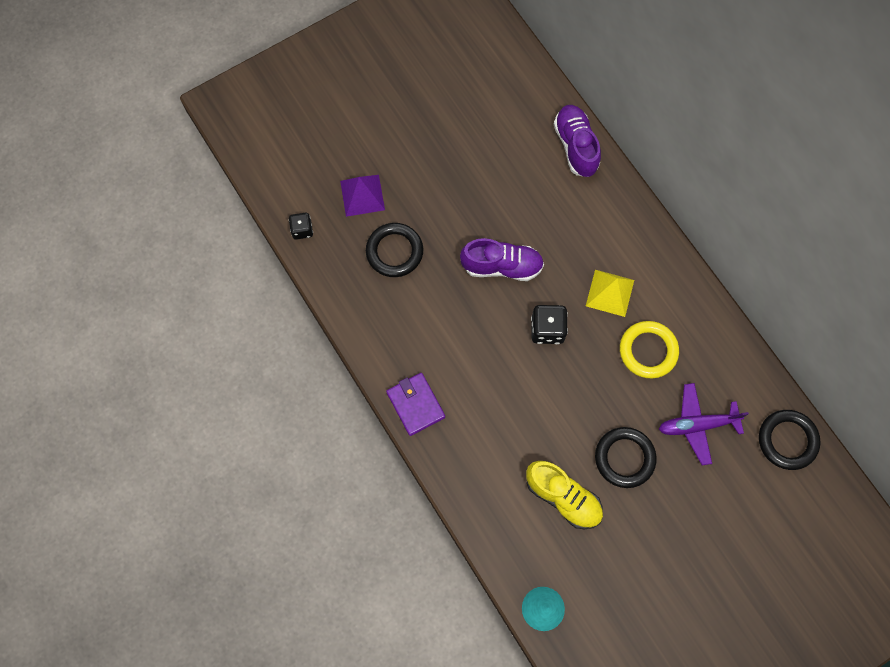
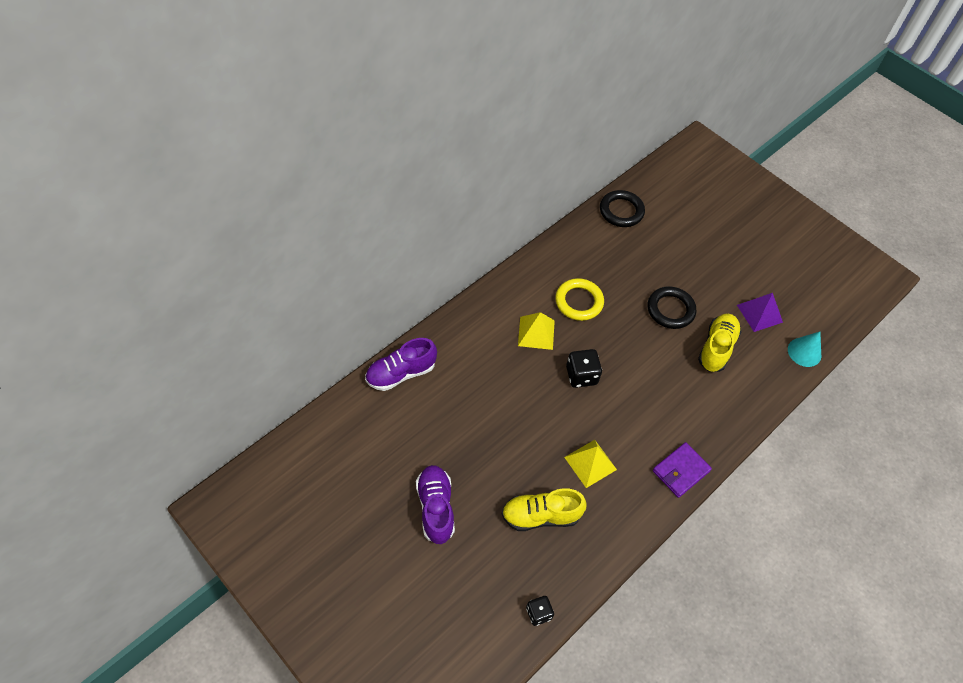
camera: 105 degrees left, 15 degrees down
(362, 195) = (487, 559): purple pyramid -> purple pyramid (759, 313)
(394, 251) = (540, 515): black ring -> yellow shoe
(441, 313) = (590, 463): none -> yellow pyramid
(502, 266) = (532, 419): purple shoe -> purple shoe (435, 508)
(697, 425) = (628, 265): purple plane -> none

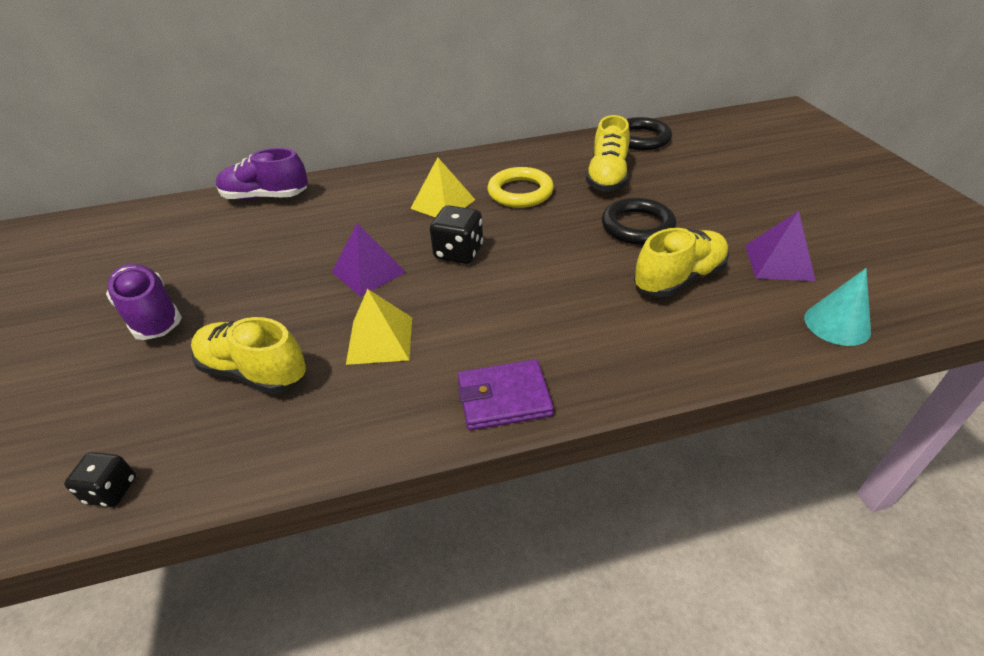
camera: 35 degrees right, 15 degrees down
(435, 508) = (151, 315): purple shoe -> purple shoe turned 60 degrees counterclockwise
(539, 415) = (368, 272): none -> purple pyramid
(624, 265) = (607, 177): none -> yellow shoe

